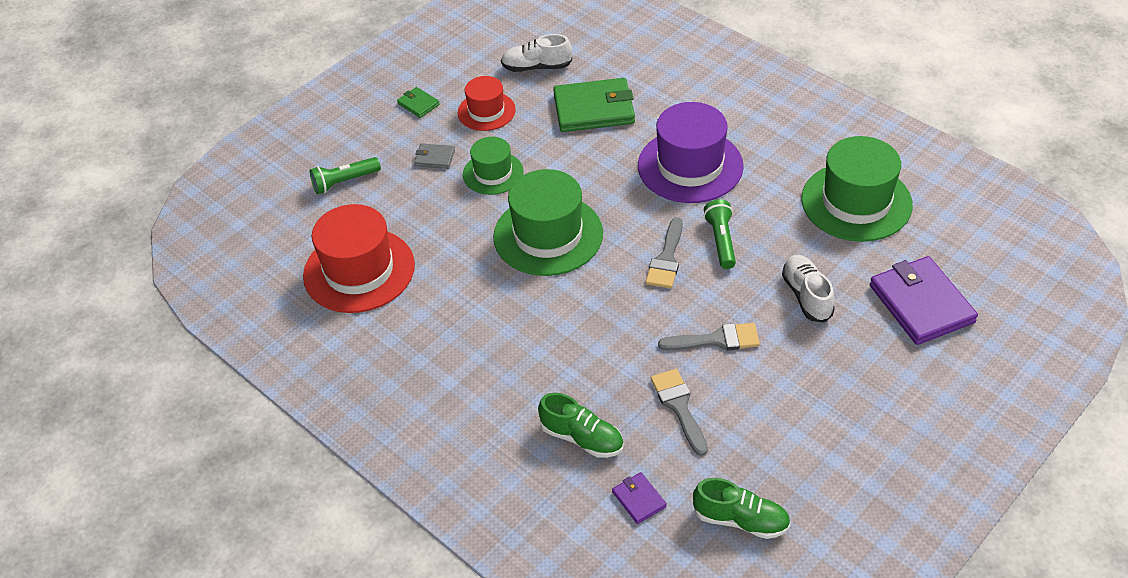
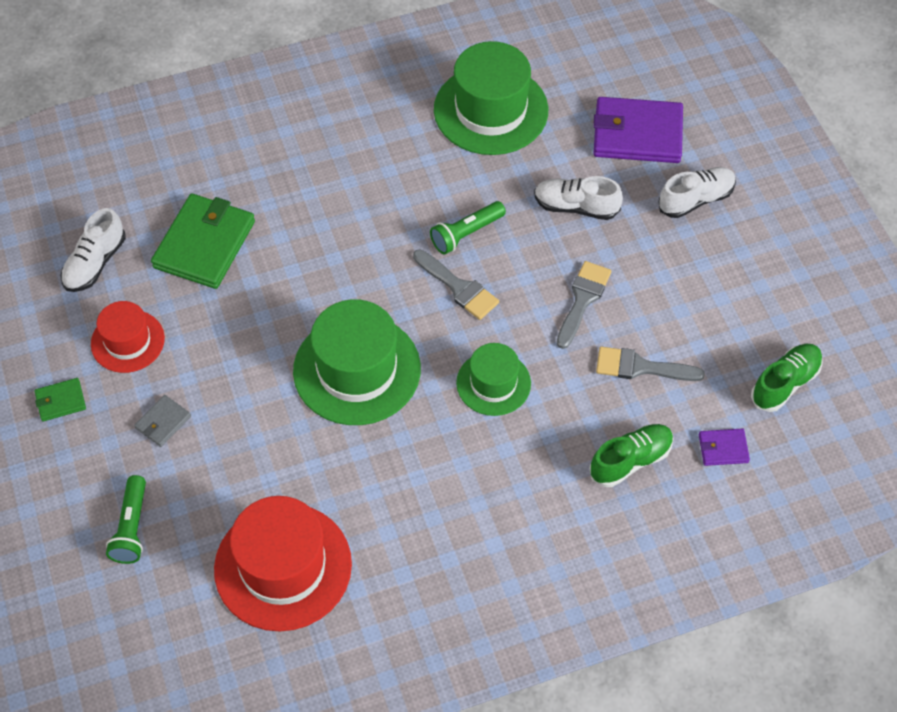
camera: 65 degrees left, 10 degrees up
(493, 173) = (230, 378): green hat -> green hat (493, 383)
(690, 166) = (350, 207): purple hat -> none
(721, 241) = (466, 234): green flashlight -> green flashlight turned 60 degrees counterclockwise
(887, 373) = (696, 199): none -> white shoe

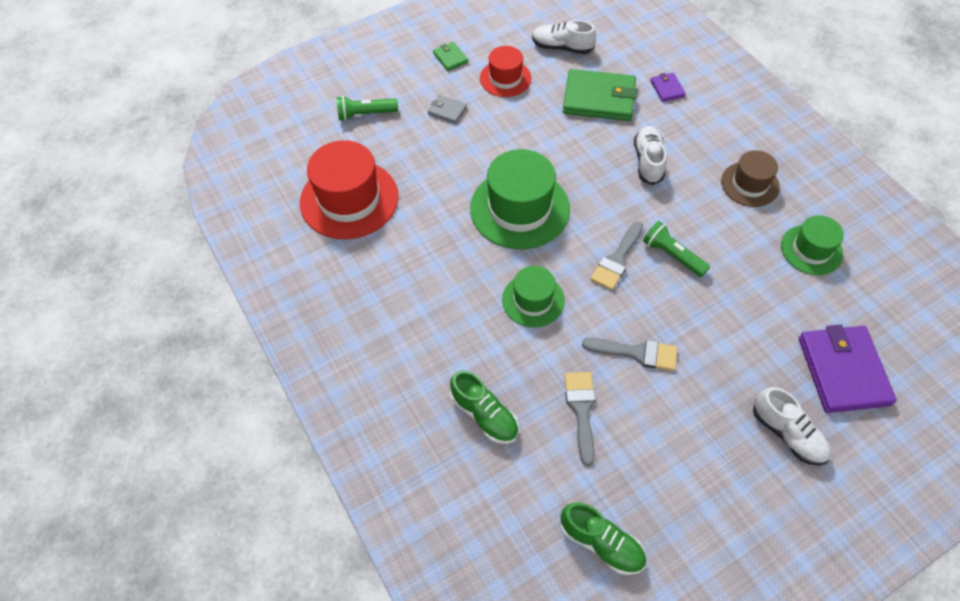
camera: 80 degrees right, 0 degrees up
(388, 134) = (750, 184): none -> brown hat
(491, 110) = (811, 250): green hat -> green hat, size x0.58
(575, 207) = (735, 332): white shoe -> white shoe (648, 161)
(723, 448) = (515, 492): purple wallet -> purple wallet (667, 89)

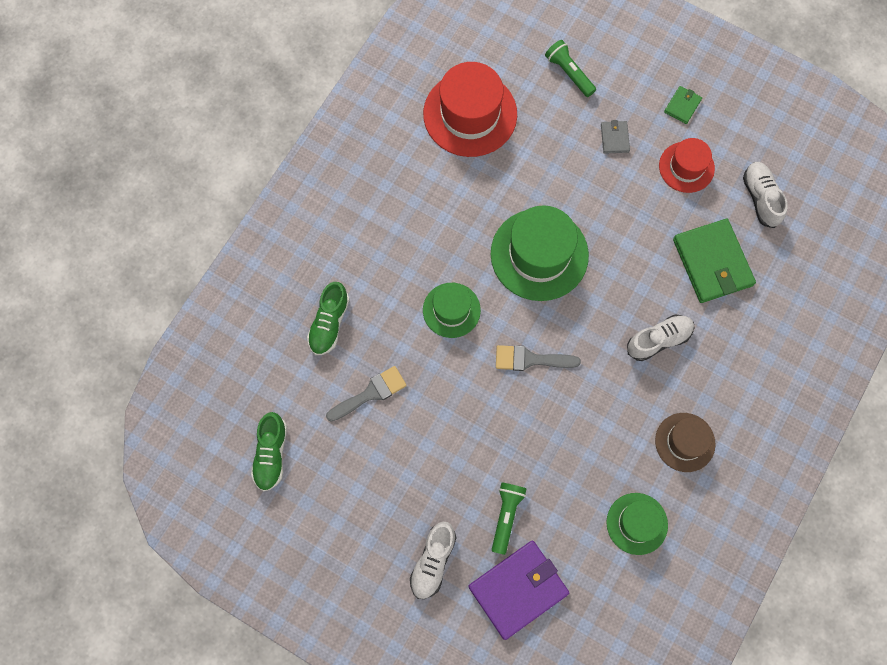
camera: 60 degrees right, 15 degrees up
(637, 353) = (445, 414): grey brush -> none
(667, 89) = (765, 319): purple wallet -> none
(672, 255) = (561, 404): green flashlight -> green flashlight (506, 516)

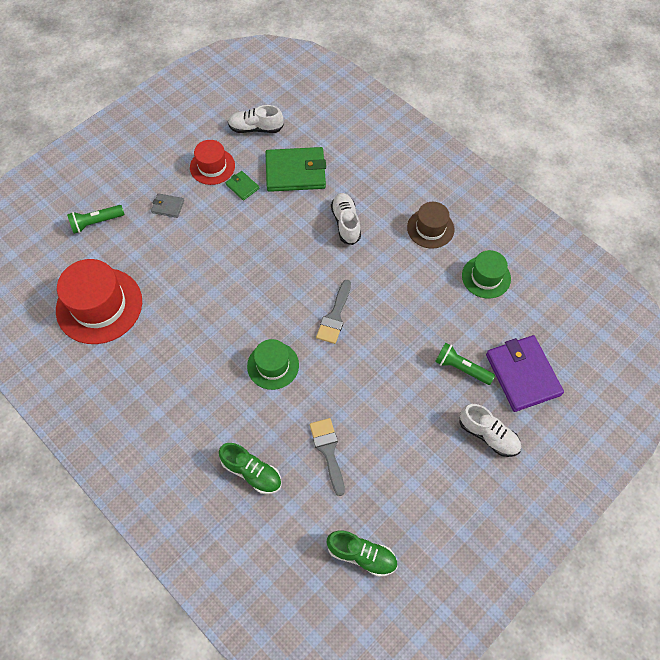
camera: 75 degrees left, 10 degrees down
(539, 254) = (247, 286): green hat -> none
(682, 106) = (160, 155): green wallet -> green wallet (242, 186)

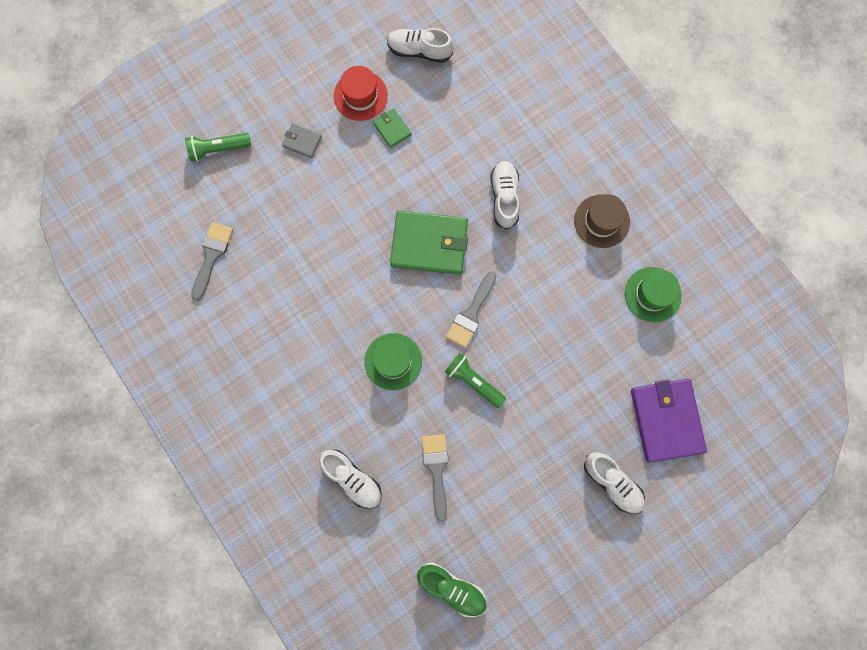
camera: 10 degrees right, 15 degrees up
(99, 305) = (211, 256): red hat -> grey brush
(252, 472) = (352, 479): green shoe -> white shoe
(295, 172) = (457, 119): green wallet -> green wallet (429, 244)
(461, 368) = (600, 400): green flashlight -> green flashlight (473, 381)

